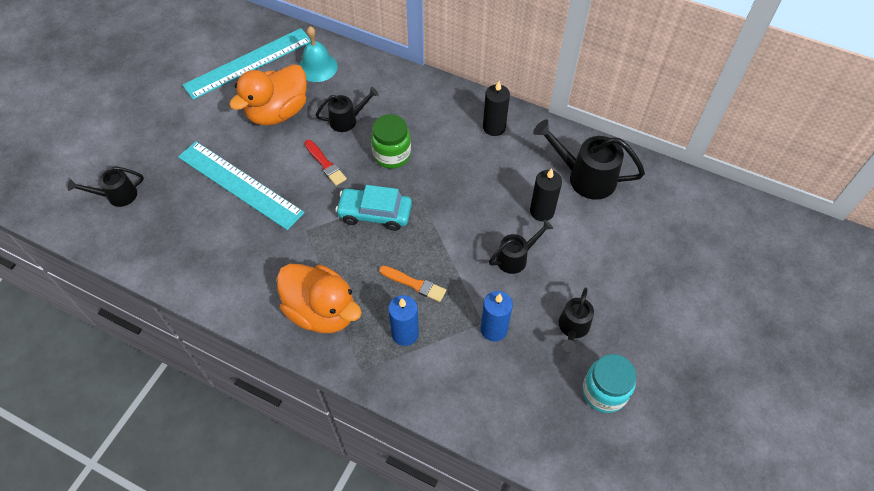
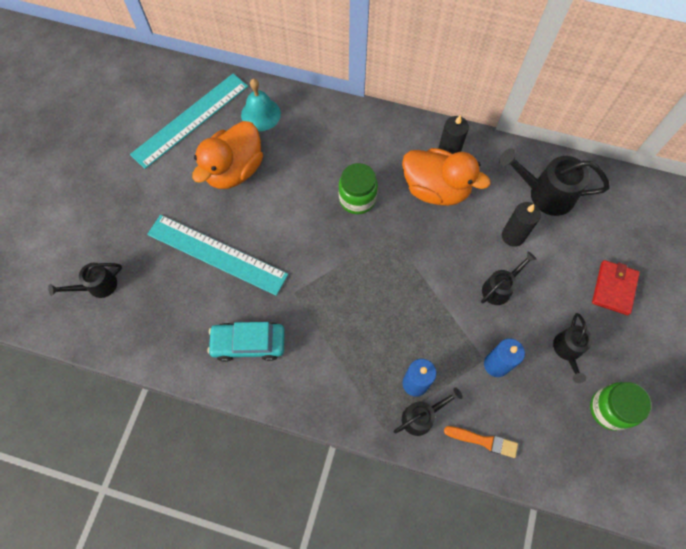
camera: 10 degrees left, 10 degrees up
(322, 311) = (331, 374): orange duck -> orange duck (436, 189)
(325, 164) = (295, 219): red brush -> none
(347, 120) = (305, 168): black watering can -> black watering can (422, 417)
(375, 213) = (356, 264): turquoise car -> turquoise car (248, 343)
(414, 284) = (411, 331): orange brush -> orange brush (483, 441)
(604, 392) = (609, 409): turquoise jar -> green jar
(636, 276) = (614, 288): none -> red wallet

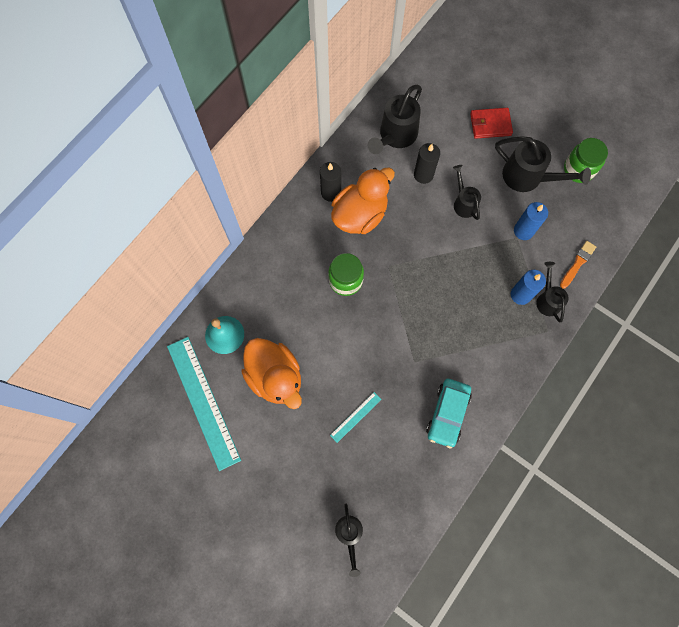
camera: 70 degrees left, 5 degrees up
(217, 254) = (355, 417): turquoise ruler -> turquoise ruler, size x0.45
(567, 351) = (528, 177): black watering can -> black watering can, size x1.65
(614, 288) = (490, 124): red wallet -> red wallet turned 45 degrees counterclockwise

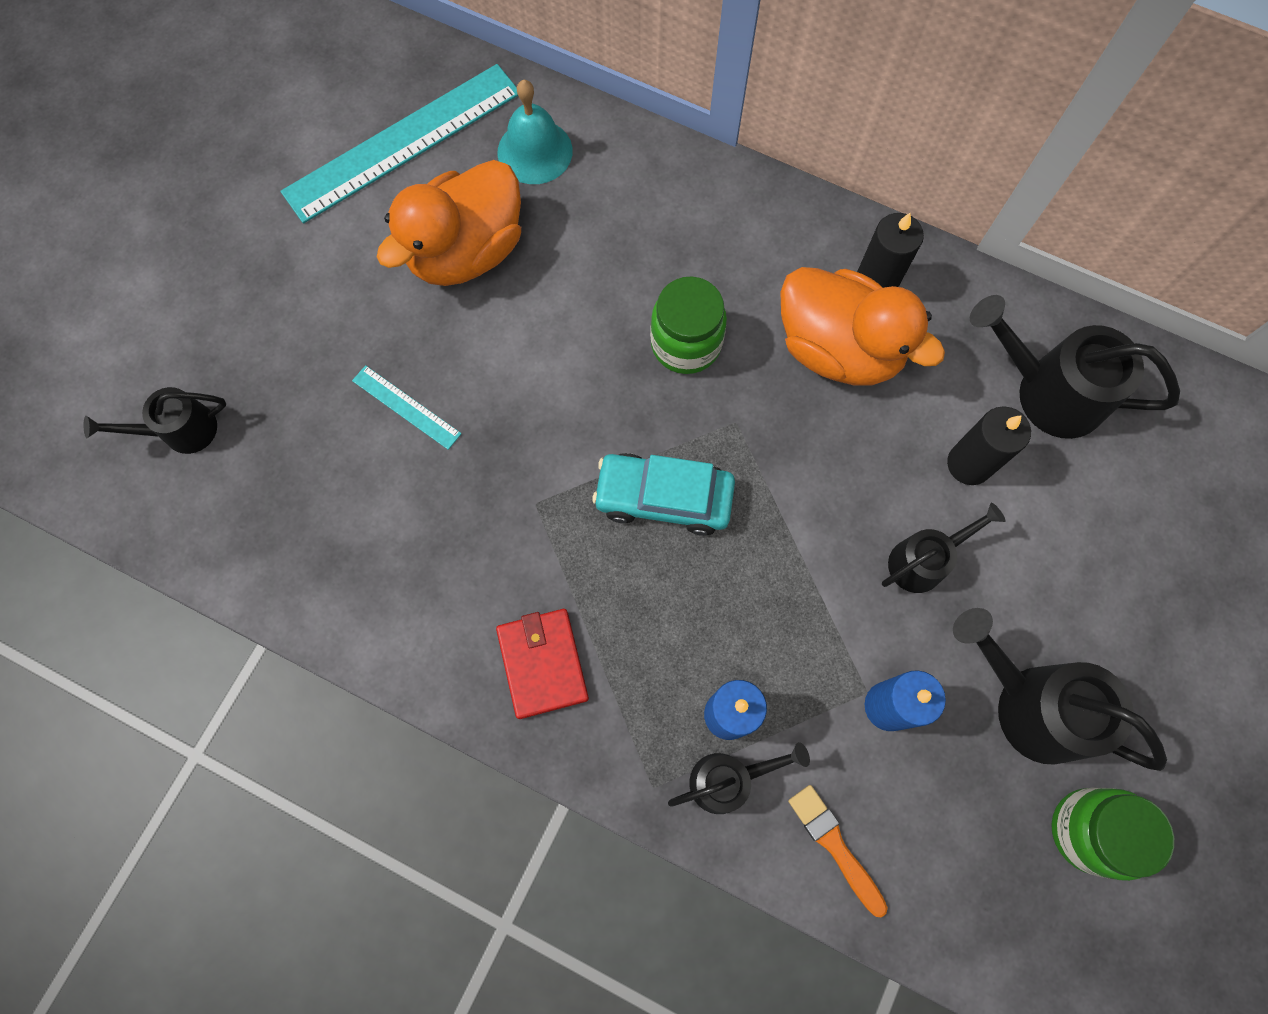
camera: 80 degrees right, 0 degrees up
(447, 414) = (434, 584): turquoise car -> turquoise car (663, 498)
(490, 124) = (1145, 598): red wallet -> red wallet (542, 663)
(528, 177) = (1030, 704): black watering can -> black watering can turned 105 degrees clockwise
(577, 263) = (835, 846): orange brush -> orange brush turned 150 degrees counterclockwise

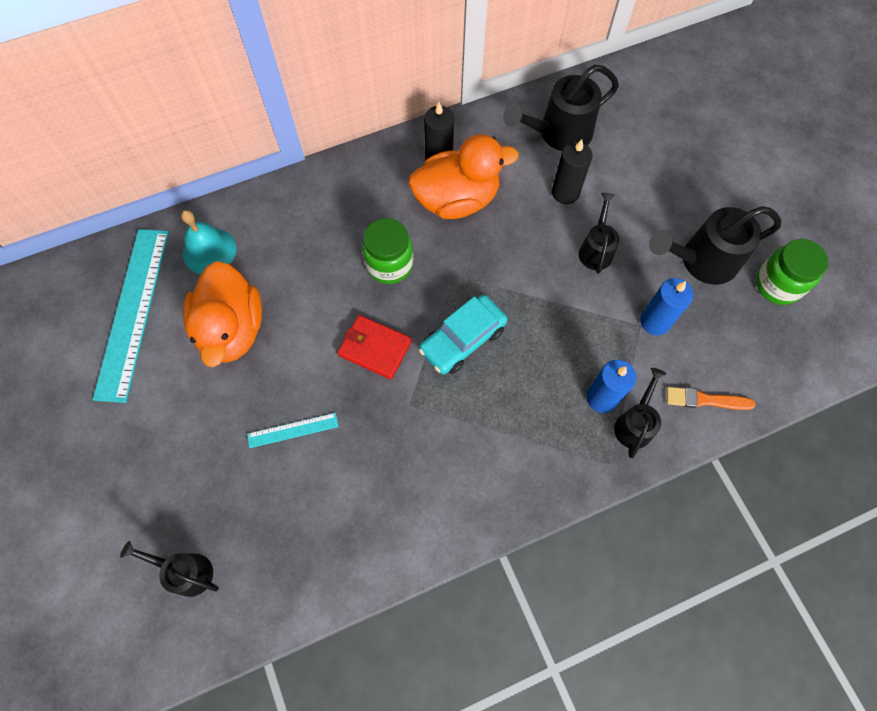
camera: 50 degrees left, 5 degrees down
(180, 431) = (186, 571): black watering can -> black watering can turned 90 degrees clockwise
(542, 663) = (501, 469): red wallet -> red wallet (375, 348)

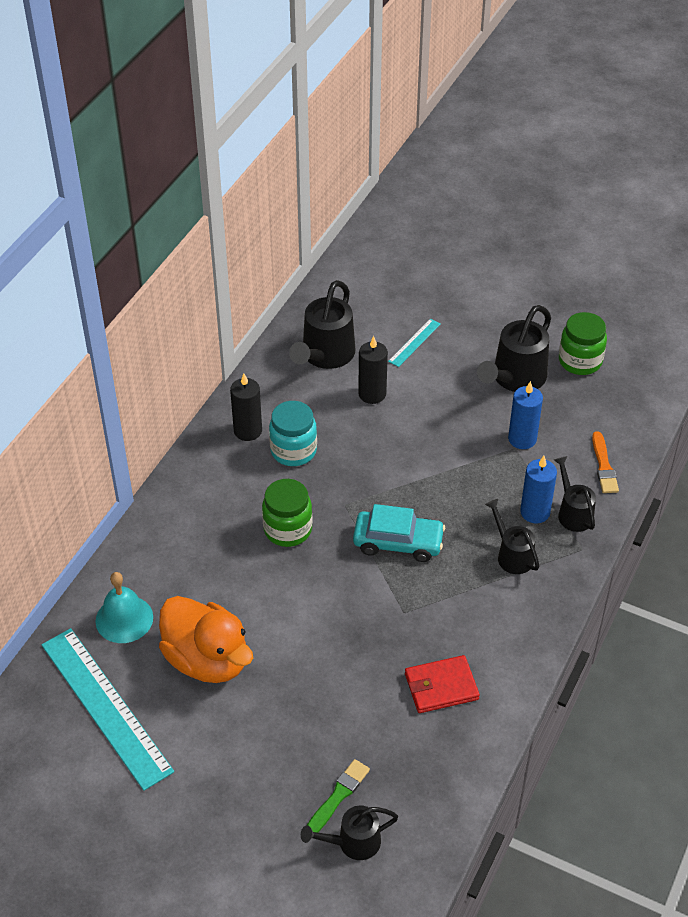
camera: 40 degrees left, 20 degrees down
(212, 522) = (338, 796): none -> green brush
(293, 430) = (333, 692): turquoise ruler -> turquoise ruler (414, 342)
(375, 348) = (337, 594): red wallet -> red wallet (441, 687)
(457, 200) = (293, 451): orange duck -> turquoise jar
(462, 339) = (398, 542): turquoise car -> turquoise car turned 90 degrees counterclockwise
(596, 249) = (434, 418): black watering can -> black watering can (512, 555)
(705, 400) = (604, 466): orange brush -> orange brush turned 60 degrees counterclockwise

